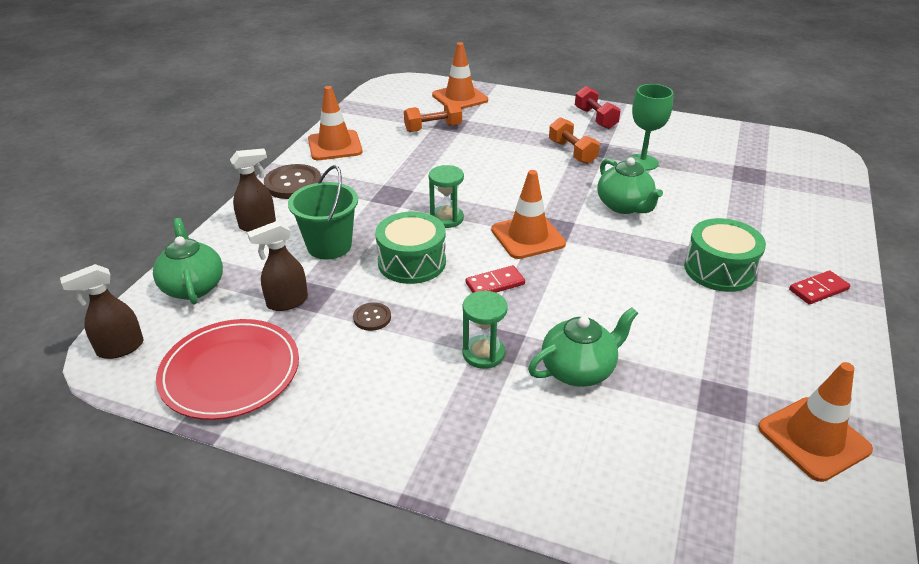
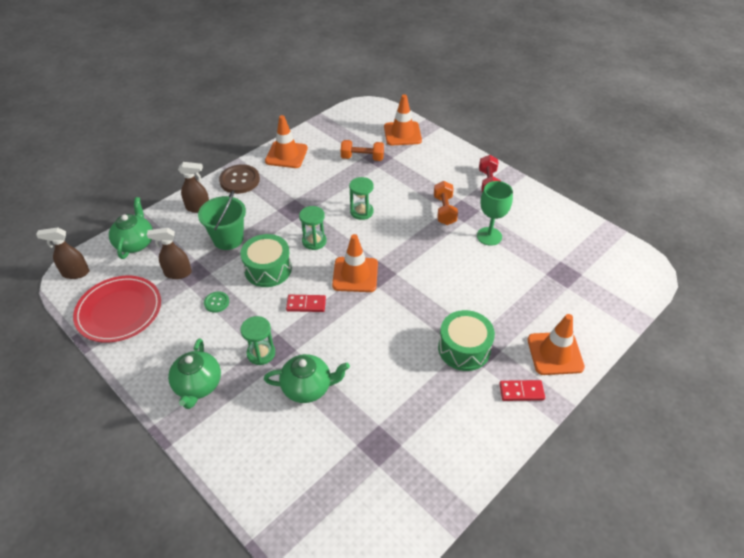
camera: 25 degrees right, 10 degrees up
(372, 317) = (216, 302): brown button -> green button
(479, 176) = (361, 212): none -> green hourglass
(624, 206) = (442, 271): green teapot -> green teapot (198, 385)
(813, 438) = (412, 496): orange traffic cone -> orange traffic cone (555, 353)

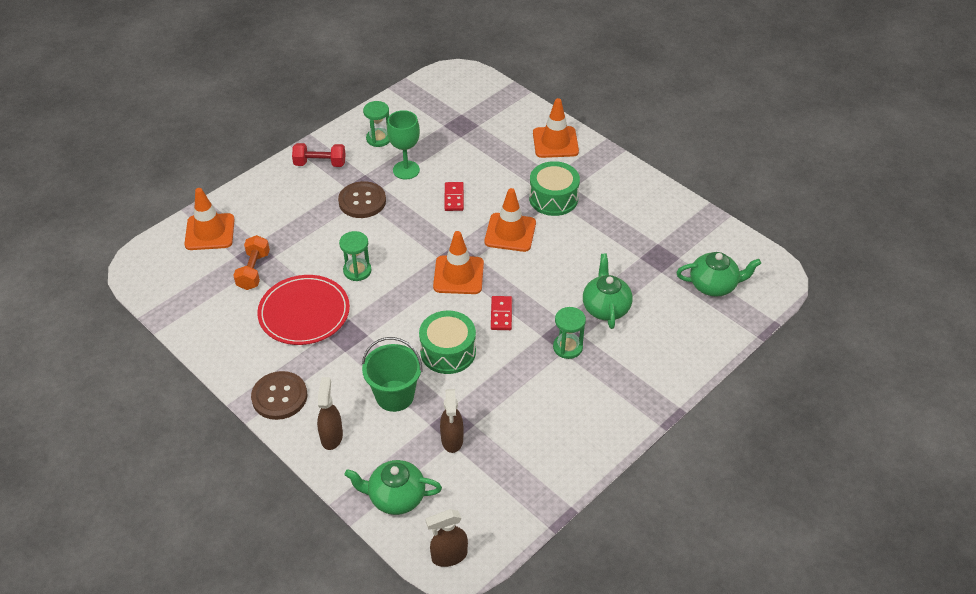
camera: 90 degrees left, 0 degrees up
(75, 273) = (449, 556): brown spray bottle -> brown spray bottle turned 75 degrees clockwise
(119, 311) = (513, 490): red plate -> red plate (304, 313)
(198, 385) = (611, 395): green teapot -> green teapot (714, 285)
(216, 302) = (499, 394): green button -> none
(286, 155) = (232, 349): orange traffic cone -> orange traffic cone (510, 232)
(314, 241) = (404, 312): green hourglass -> green hourglass (378, 139)
(444, 210) = (362, 201): orange dumbbell -> brown button
(521, 392) = (597, 167): red domino -> red domino (454, 198)

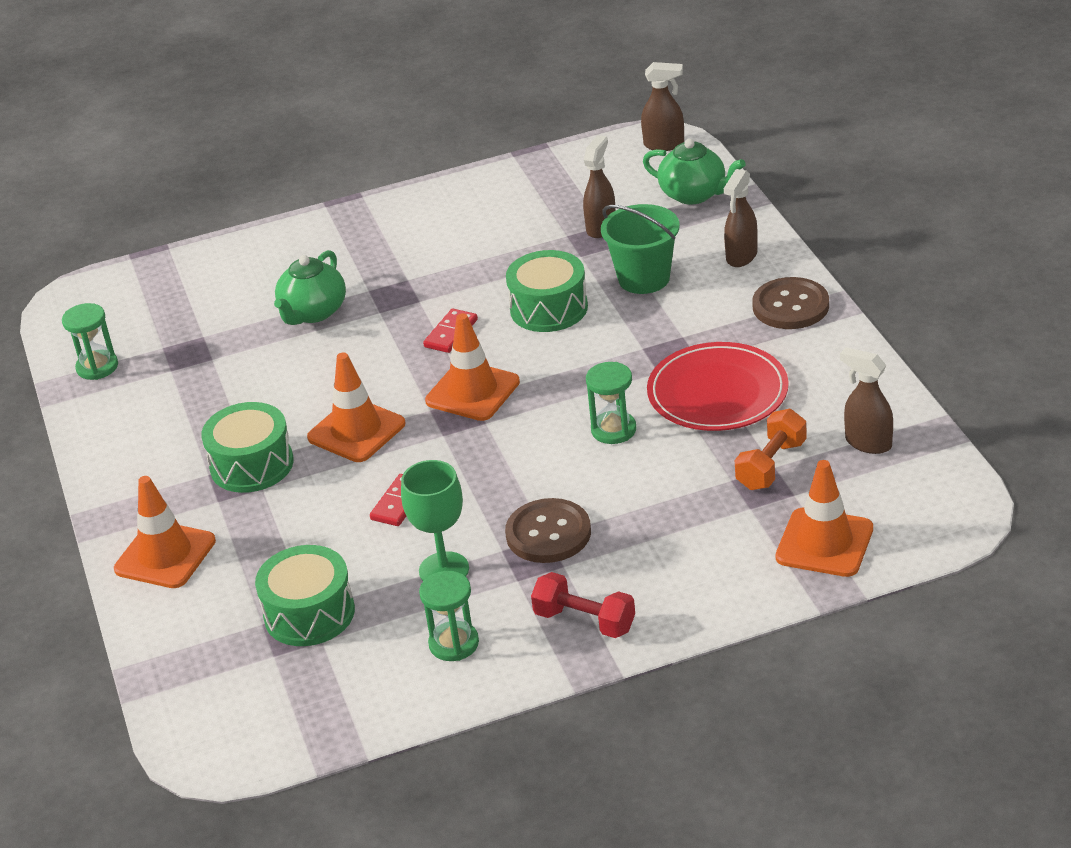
camera: 150 degrees left, 10 degrees down
(200, 300) = (868, 443): none -> brown spray bottle
(459, 134) = (309, 613): none -> green drum
(567, 347) = (398, 282): green hourglass -> green hourglass (97, 367)
(714, 285) = (156, 307): green teapot -> none

